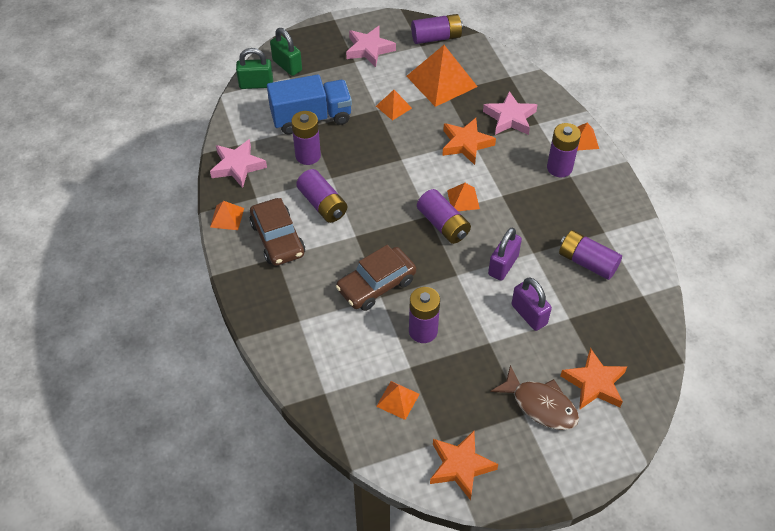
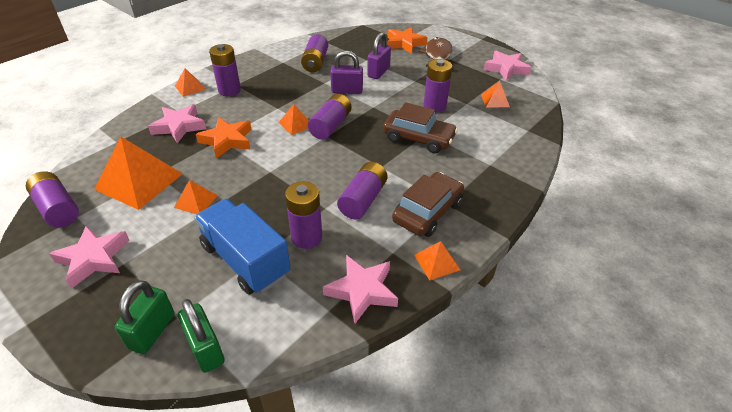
camera: 120 degrees left, 10 degrees down
(460, 466) = (506, 69): orange star -> pink star

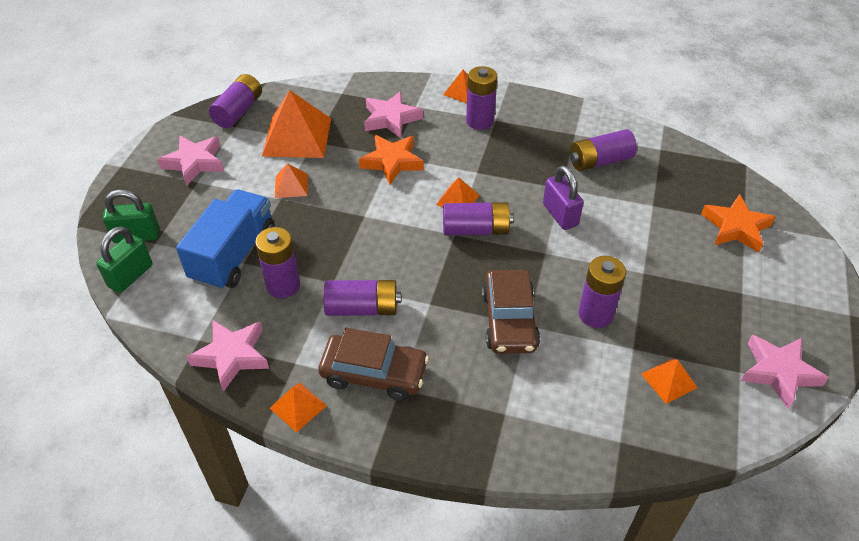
camera: 65 degrees right, 5 degrees up
(378, 72) = (630, 228): purple padlock -> none
(437, 55) = (739, 275): brown fish -> none

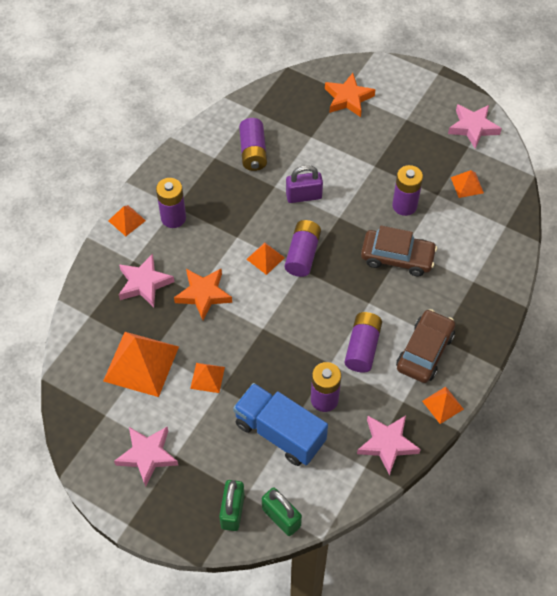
camera: 75 degrees left, 10 degrees up
(238, 111) = (82, 409): purple battery -> none

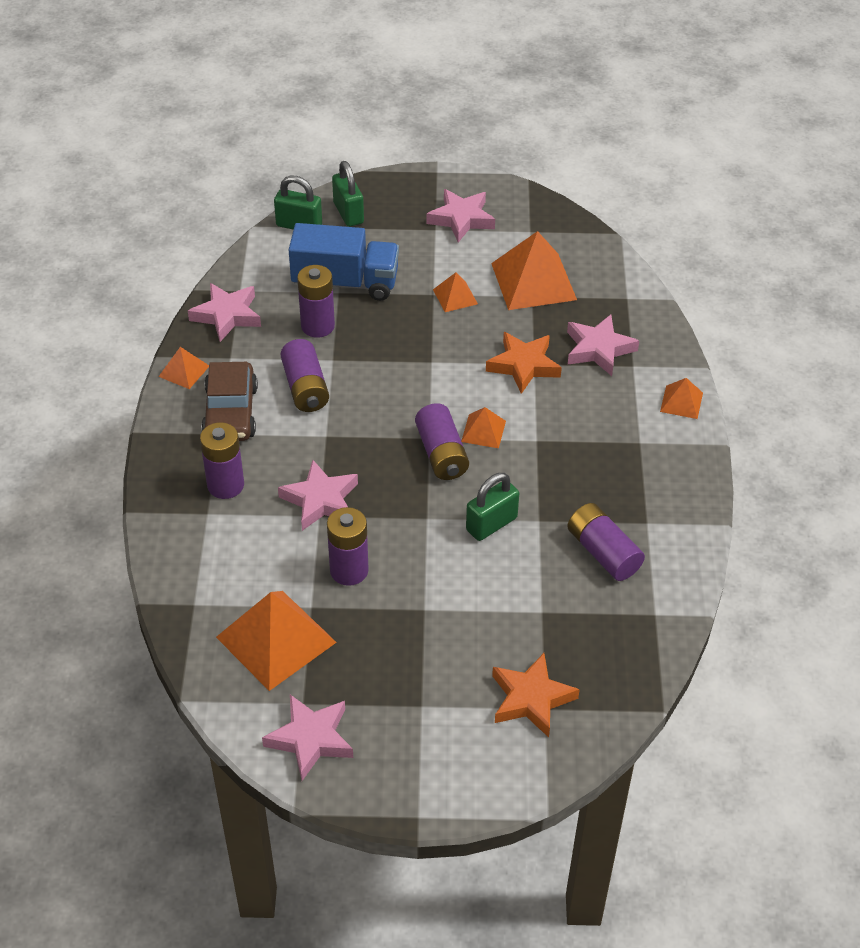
camera: 150 degrees right, 10 degrees down
(173, 218) = (630, 428): purple battery -> purple battery (225, 485)
(303, 196) = (491, 524): purple padlock -> green padlock
(397, 257) = (321, 500): brown car -> pink star
(467, 185) = (276, 639): orange pyramid -> orange pyramid, size x2.01

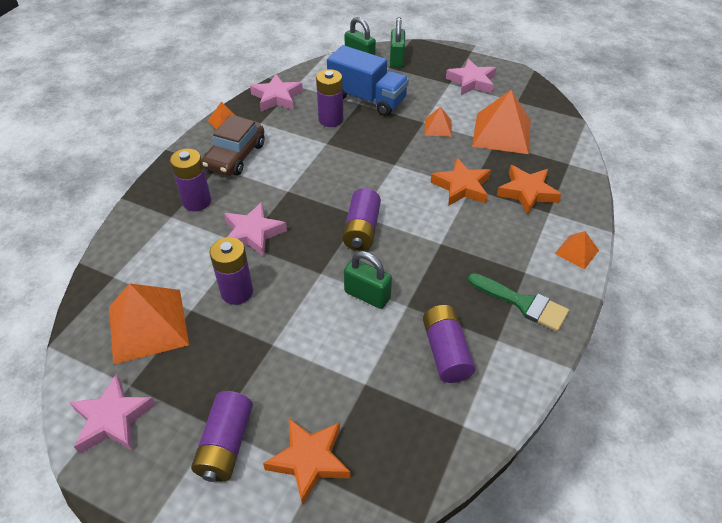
camera: 25 degrees right, 0 degrees up
(305, 388) = (295, 155): purple battery -> purple battery (226, 444)
(483, 431) = (403, 223): orange pyramid -> none
(491, 524) = (367, 295): green padlock -> green padlock turned 45 degrees clockwise
(598, 349) = (527, 192): pink star -> orange star
(654, 476) = (523, 303): none -> green brush

